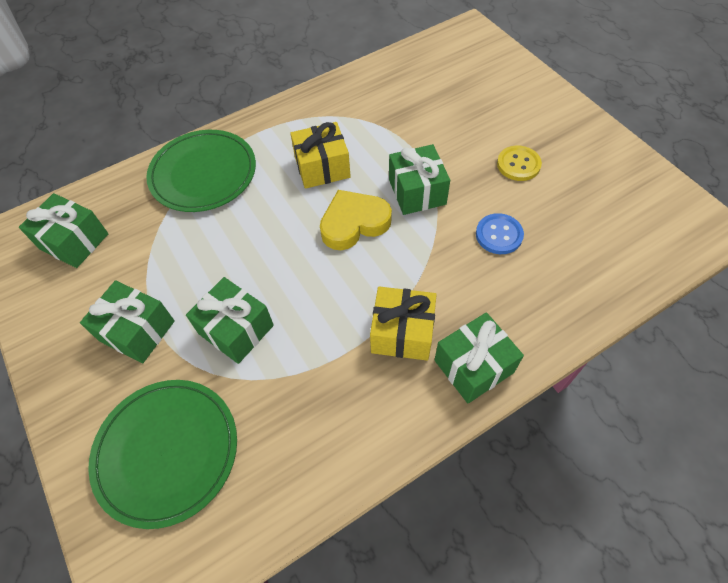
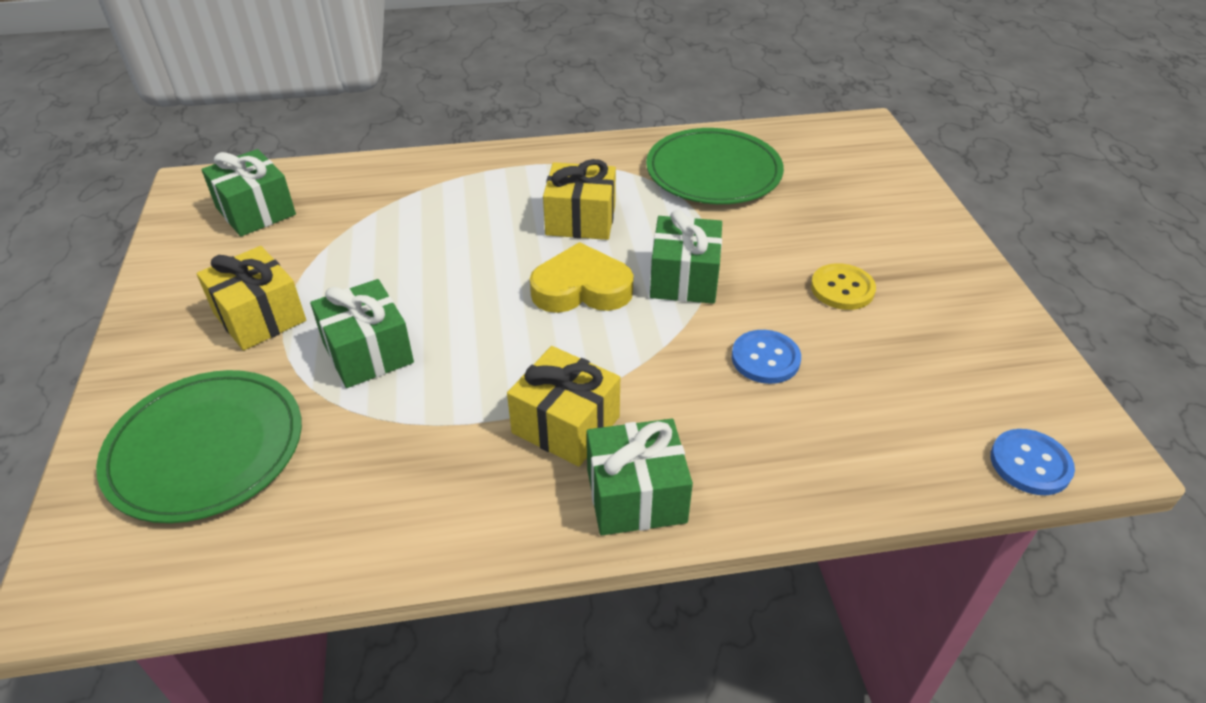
camera: 20 degrees right, 15 degrees down
(137, 331) = (260, 317): green gift -> yellow gift
(203, 173) = (438, 187): green plate -> green plate (713, 171)
(680, 252) = (1030, 464): none -> blue button

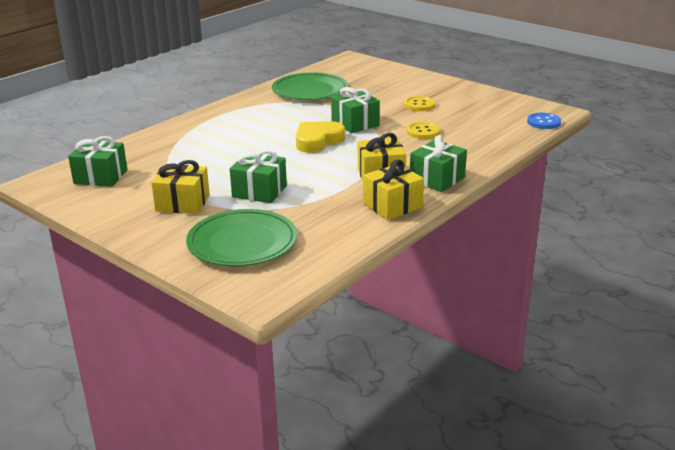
camera: 40 degrees left, 15 degrees down
(580, 220) = (278, 123): yellow gift -> yellow gift (392, 205)
(765, 358) = (423, 132): blue button -> yellow button

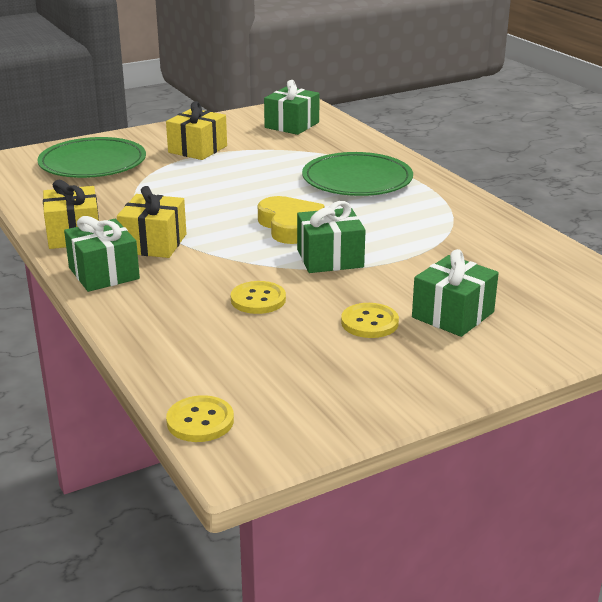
camera: 110 degrees right, 0 degrees up
(259, 191) = (185, 180): green gift -> green gift (453, 315)
(310, 90) = (490, 250): green plate -> green plate (357, 179)
(543, 122) = (200, 421): blue button -> yellow button

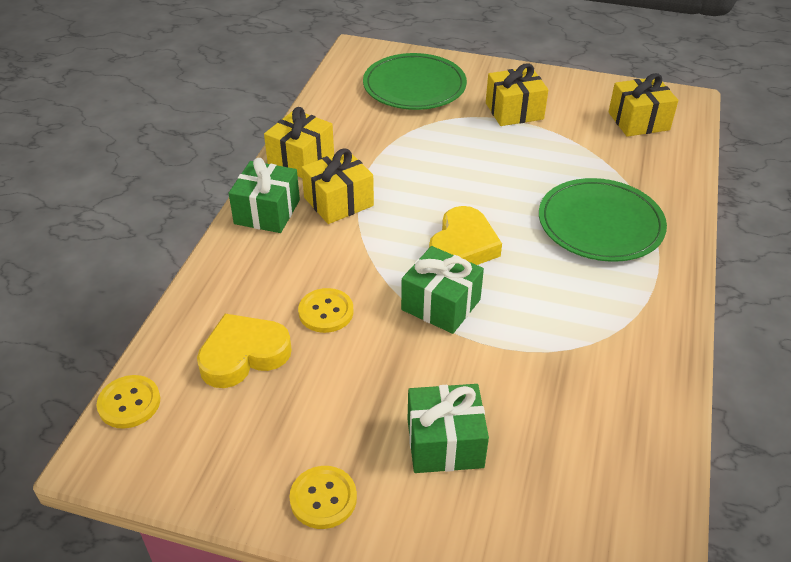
camera: 45 degrees right, 15 degrees up
(240, 350) = (243, 355): none -> yellow heart
(292, 125) = (638, 121): green gift -> yellow gift
(369, 322) = (368, 399): yellow button -> yellow button (323, 498)

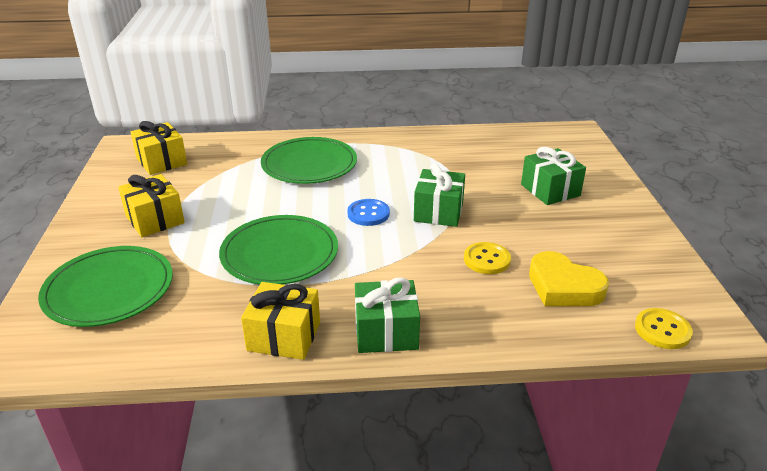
camera: 110 degrees left, 10 degrees down
(323, 498) = (630, 221): yellow button -> none
(338, 202) = (345, 290): yellow gift -> none
(417, 173) = (279, 254): none -> green plate
(462, 246) = (368, 214): yellow heart -> blue button

